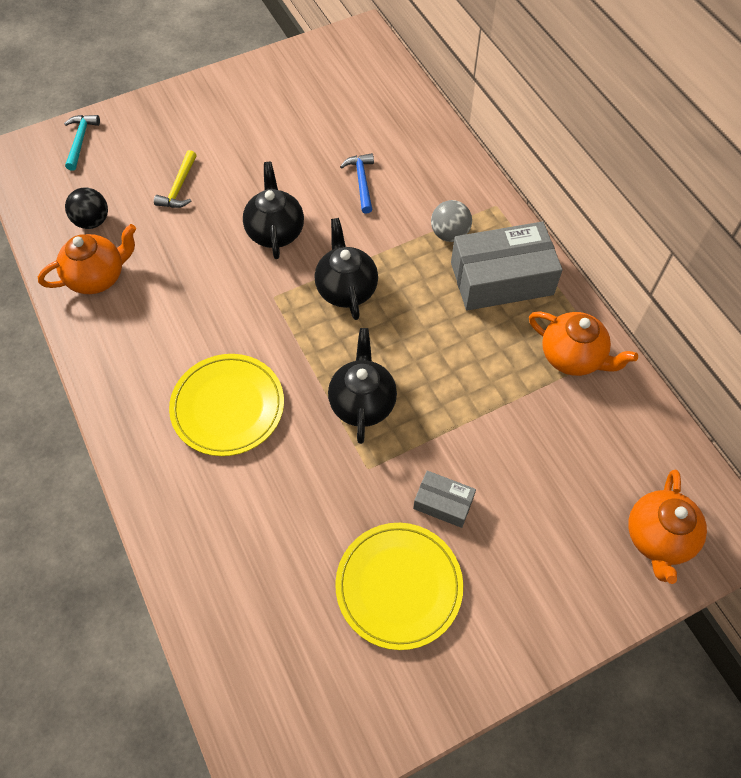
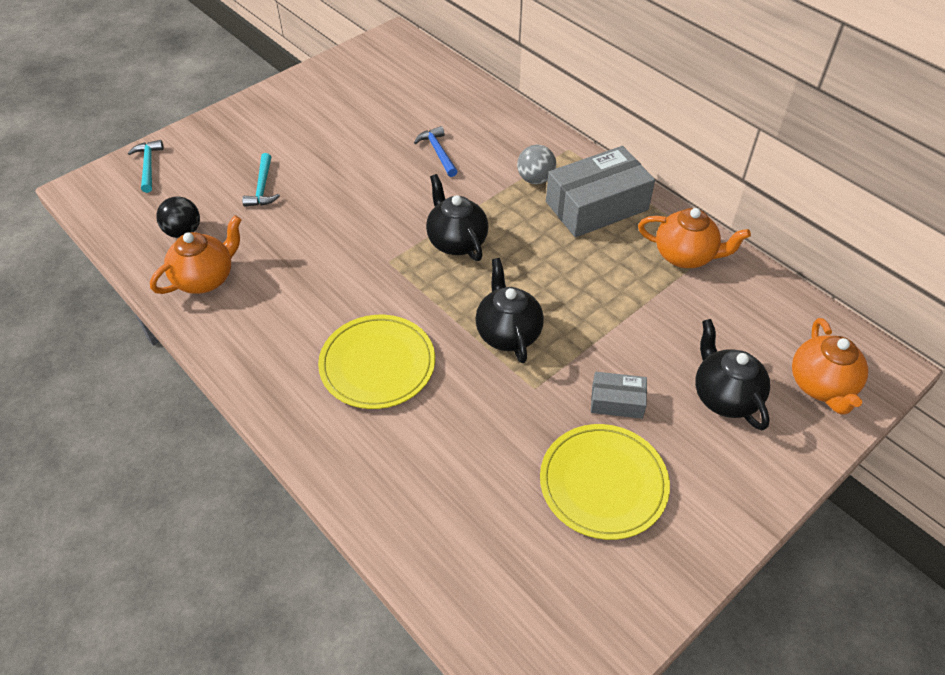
camera: 15 degrees left, 10 degrees down
(179, 187) = (262, 187): yellow hammer -> turquoise hammer
(275, 232) = (371, 207): black teapot -> black teapot (724, 396)

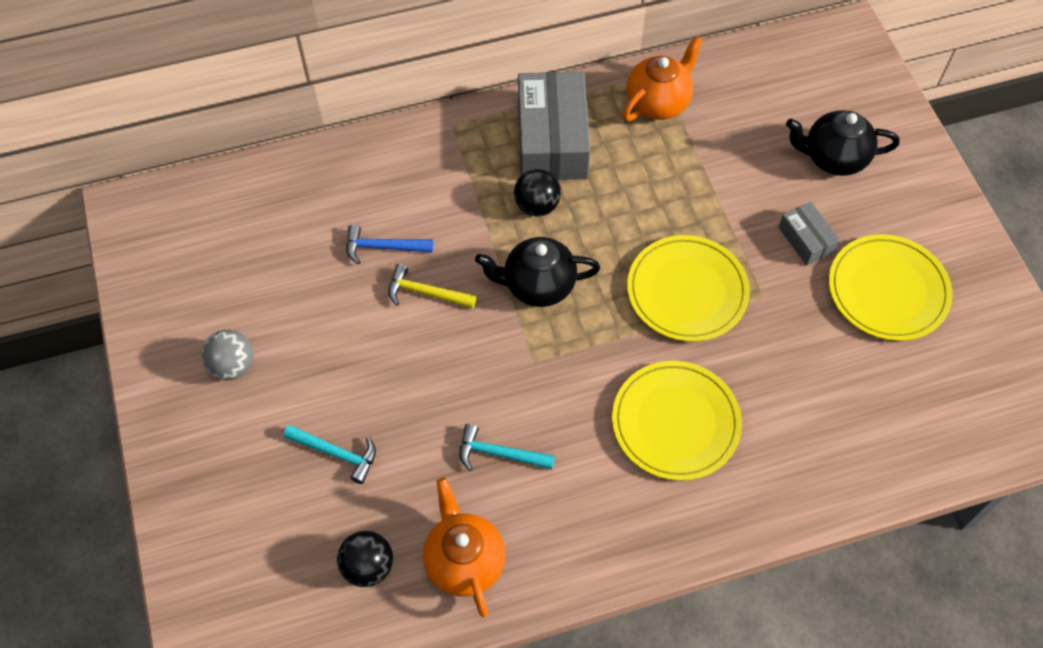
camera: 65 degrees left, 10 degrees up
(148, 166) = (212, 581): turquoise hammer -> turquoise hammer (500, 454)
(413, 186) = (426, 293): none -> yellow hammer
(508, 333) = (687, 291): black teapot -> yellow plate
(528, 217) = (537, 206): none -> black ball
(535, 179) = (482, 174): grey ball -> grey ball (233, 366)
(617, 401) = (806, 239): grey box -> grey box turned 60 degrees counterclockwise
(821, 386) = (850, 86): orange teapot -> none

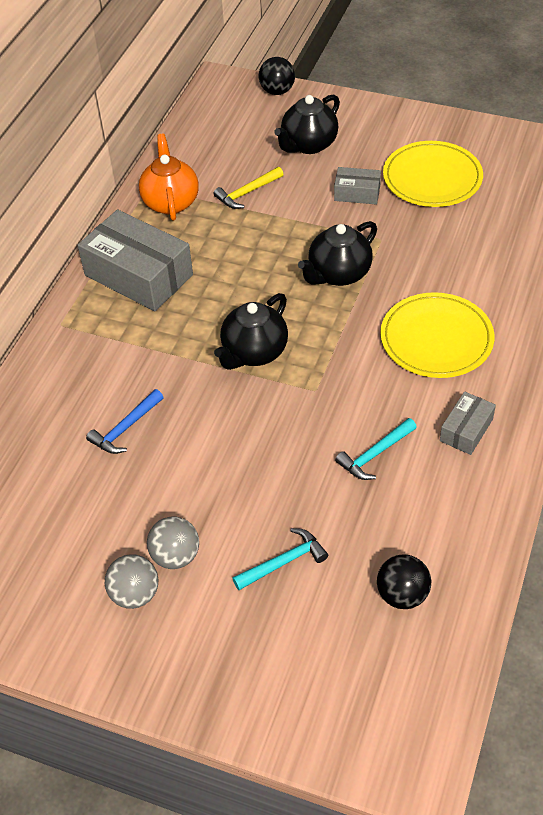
camera: 50 degrees left, 10 degrees down
(287, 370) = (175, 556): none -> grey ball
(426, 293) = (194, 423): yellow hammer -> yellow hammer (247, 193)
(464, 561) = (447, 526): orange teapot -> none
(537, 206) = (185, 315): black ball -> black ball (277, 91)
(585, 513) = (466, 430): none -> grey box
(687, 291) = (338, 274): yellow plate -> black teapot

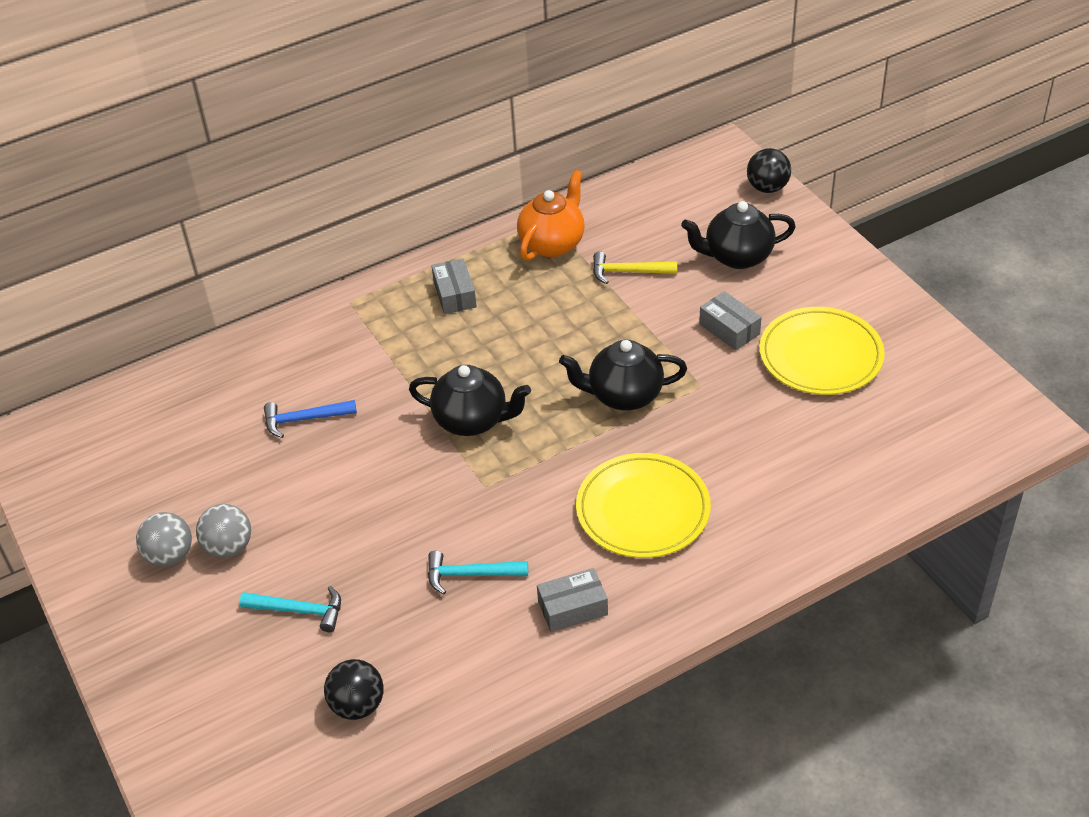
camera: 40 degrees right, 5 degrees down
(138, 275) = (454, 294): grey box -> grey box, size x0.50
(254, 352) = (472, 420): black teapot -> black teapot turned 150 degrees counterclockwise

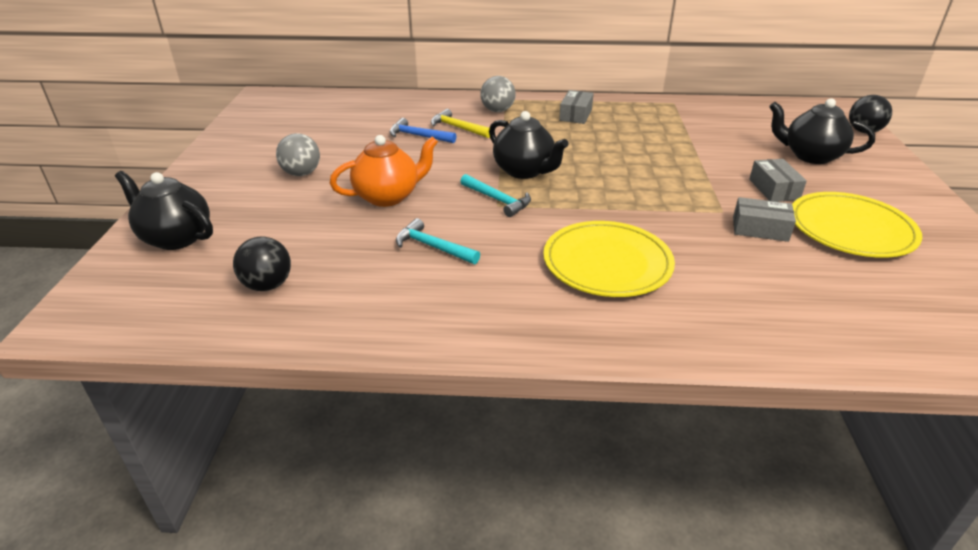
camera: 30 degrees right, 10 degrees down
(170, 555) = (265, 164): grey ball -> grey ball (497, 110)
(299, 610) = (300, 218): turquoise hammer -> turquoise hammer (497, 200)
(552, 243) = (667, 112): orange teapot -> orange teapot (388, 197)
(572, 608) = (488, 299): grey box -> grey box (760, 229)
(624, 395) = (652, 195): black teapot -> black teapot (176, 238)
(628, 272) = (712, 139): yellow hammer -> yellow hammer (458, 128)

